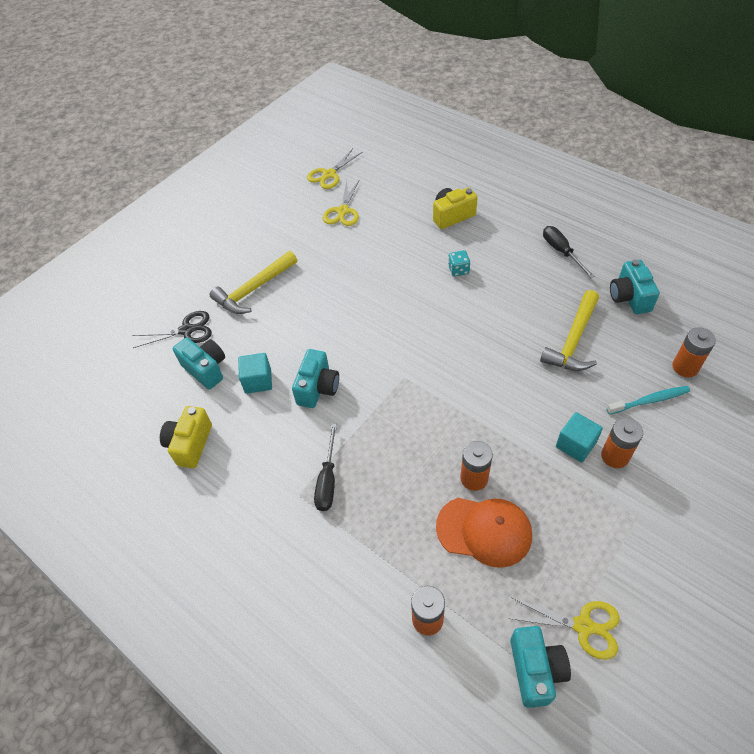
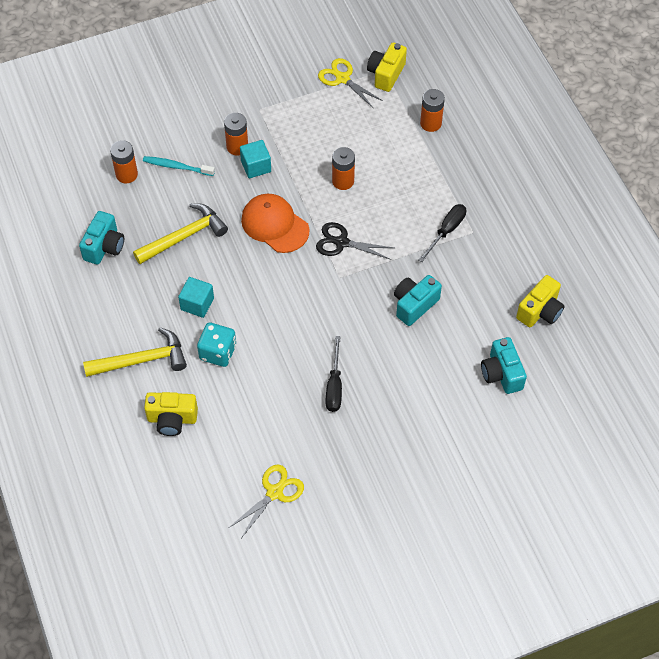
camera: 155 degrees left, 5 degrees up
(187, 330) = (503, 425): black scissors -> black scissors (341, 242)
(253, 290) = (420, 438): yellow hammer -> yellow hammer (142, 360)
(258, 381) = (461, 338): turquoise cube -> turquoise cube (197, 304)
(329, 175) = (254, 561): yellow scissors -> none
(458, 270) = (218, 352): turquoise dice -> turquoise dice, size x1.58
(484, 531) = (361, 149): orange cap -> orange cap (275, 225)
(535, 670) = (386, 74): turquoise camera -> yellow camera
(561, 252) = (113, 319): black screwdriver -> black screwdriver (334, 386)

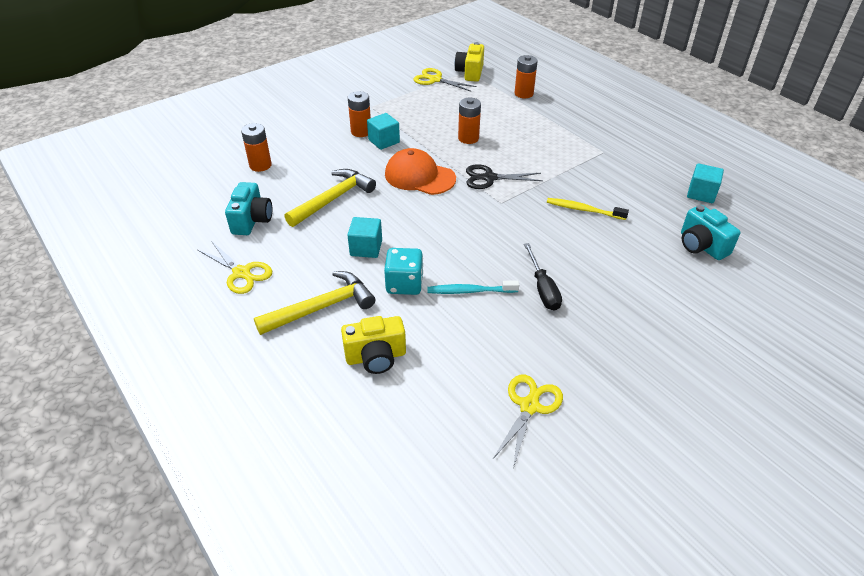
camera: 15 degrees left, 15 degrees down
(84, 307) = (242, 273): none -> yellow scissors
(177, 167) = (308, 153): turquoise toothbrush -> turquoise toothbrush (470, 291)
(414, 305) = (584, 210): turquoise camera -> yellow toothbrush
(446, 231) = (580, 155): black screwdriver -> none
(540, 311) = (701, 194): yellow camera -> turquoise cube

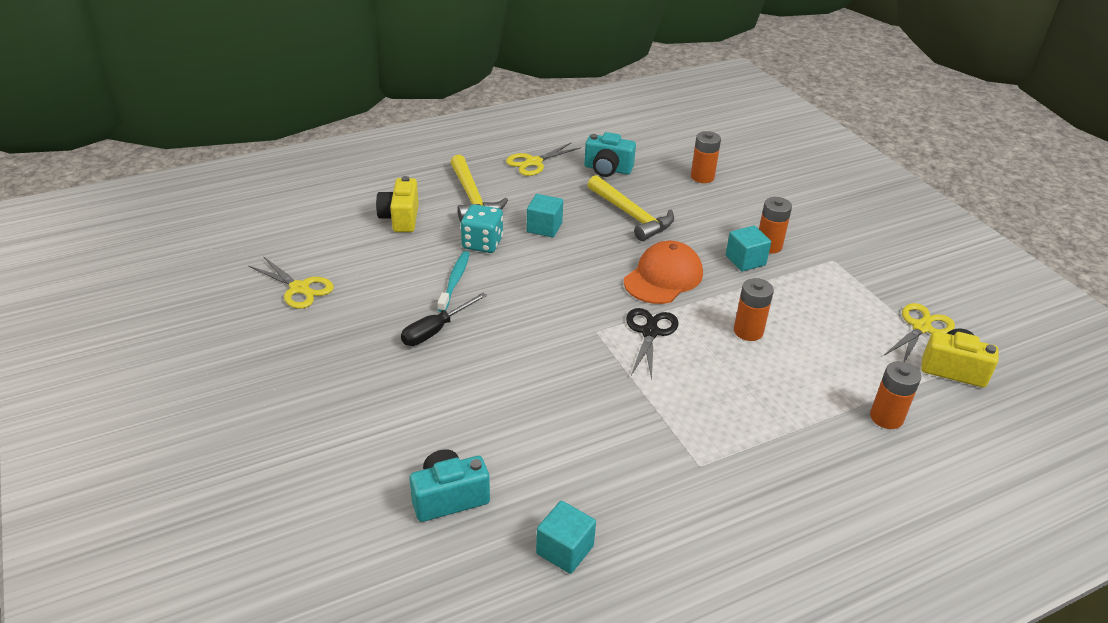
camera: 100 degrees right, 5 degrees down
(543, 289) = (435, 330): black screwdriver -> black screwdriver turned 45 degrees counterclockwise
(584, 210) = (561, 401): yellow toothbrush -> none

